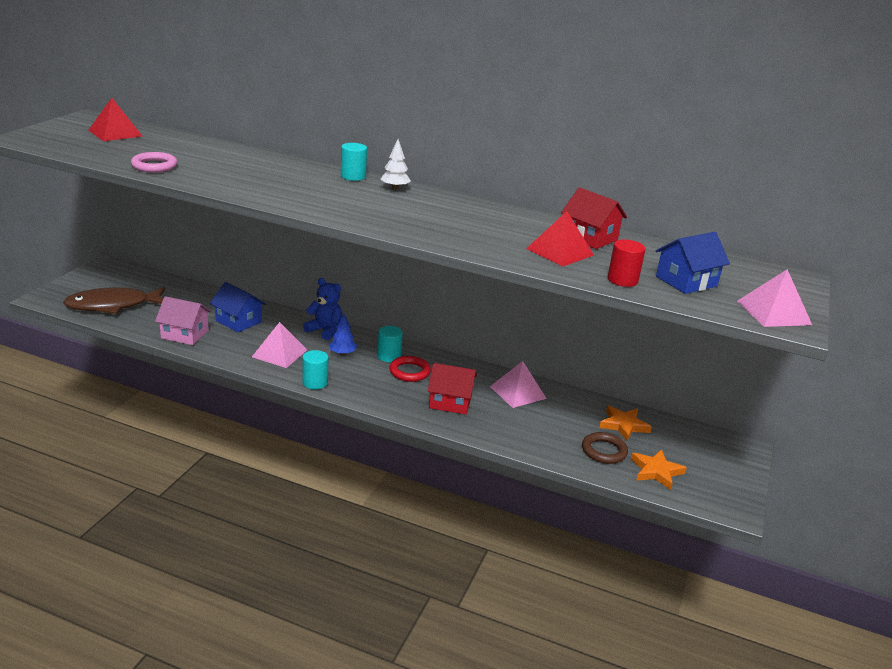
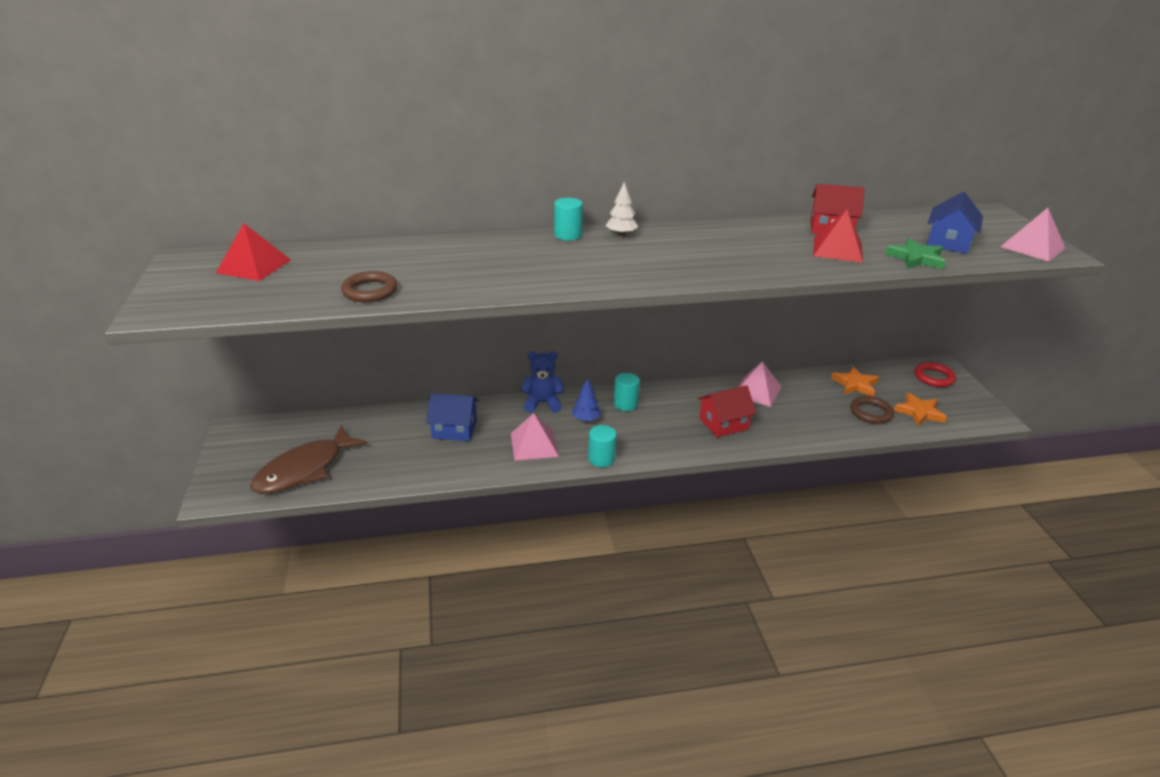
camera: 30 degrees left, 5 degrees up
(154, 166) = (370, 291): pink ring -> brown ring
(185, 334) = (421, 467): pink house -> none
(409, 372) = (660, 411): red ring -> red ring (934, 377)
(622, 280) = (916, 258): red cylinder -> green star

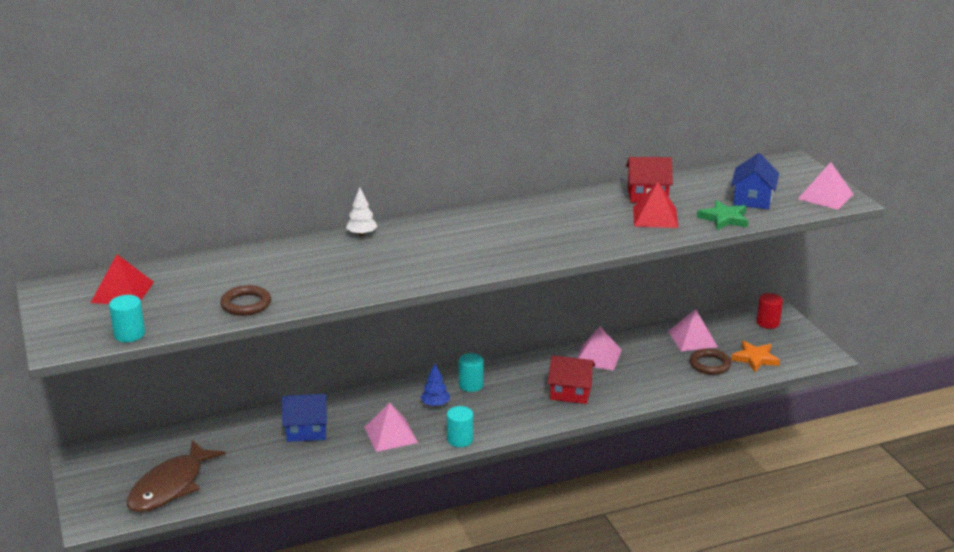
camera: 10 degrees left, 5 degrees down
(543, 403) = (387, 394): blue teddy bear -> none
(568, 235) = (405, 228): turquoise cylinder -> turquoise cylinder (129, 334)
(621, 234) = (455, 222): white tree -> white tree (362, 234)
(723, 423) = (570, 392): red house -> red house turned 45 degrees clockwise
(855, 384) = (692, 339): orange star -> pink pyramid
(934, 377) = (768, 323): red ring -> red cylinder

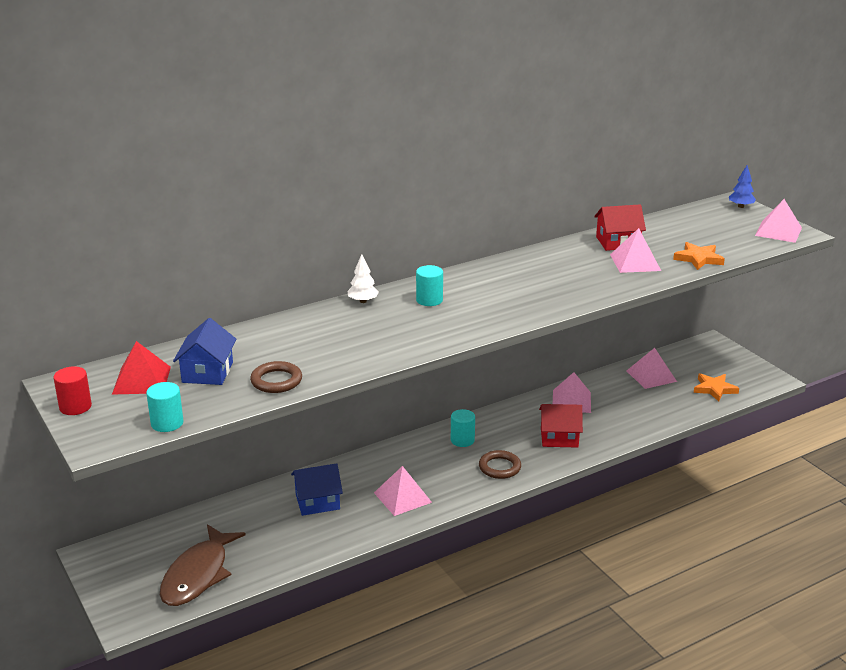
camera: 10 degrees left, 0 degrees up
(435, 404) = (435, 463): blue tree -> blue tree (740, 206)
(460, 439) = (471, 495): turquoise cylinder -> turquoise cylinder (429, 300)
(655, 217) = (635, 262): red pyramid -> pink pyramid
(709, 364) = (676, 398): brown ring -> brown ring (499, 467)
(724, 219) = (698, 259): green star -> orange star
(752, 199) = (715, 239): blue house -> blue house (207, 372)
(768, 323) = (712, 355): red cylinder -> red cylinder (75, 407)

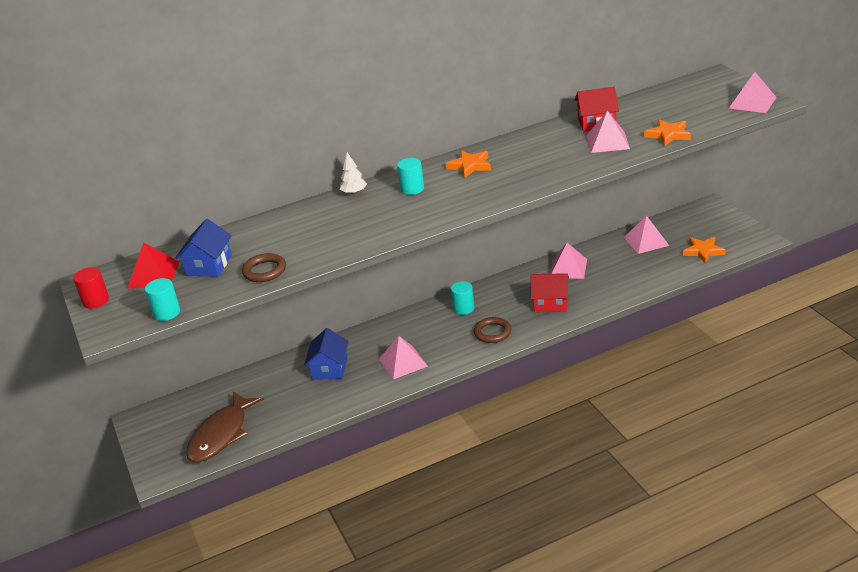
camera: 10 degrees right, 5 degrees up
(317, 502) = (329, 368): blue house -> blue house turned 75 degrees counterclockwise
(489, 279) = (470, 166): none -> orange star
(740, 206) = (723, 79): blue tree -> none

